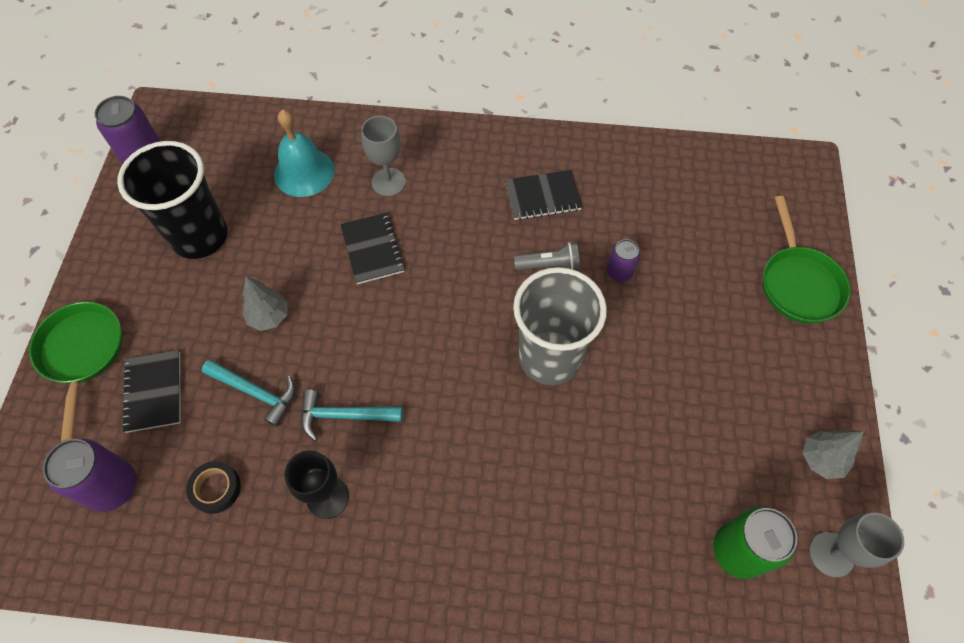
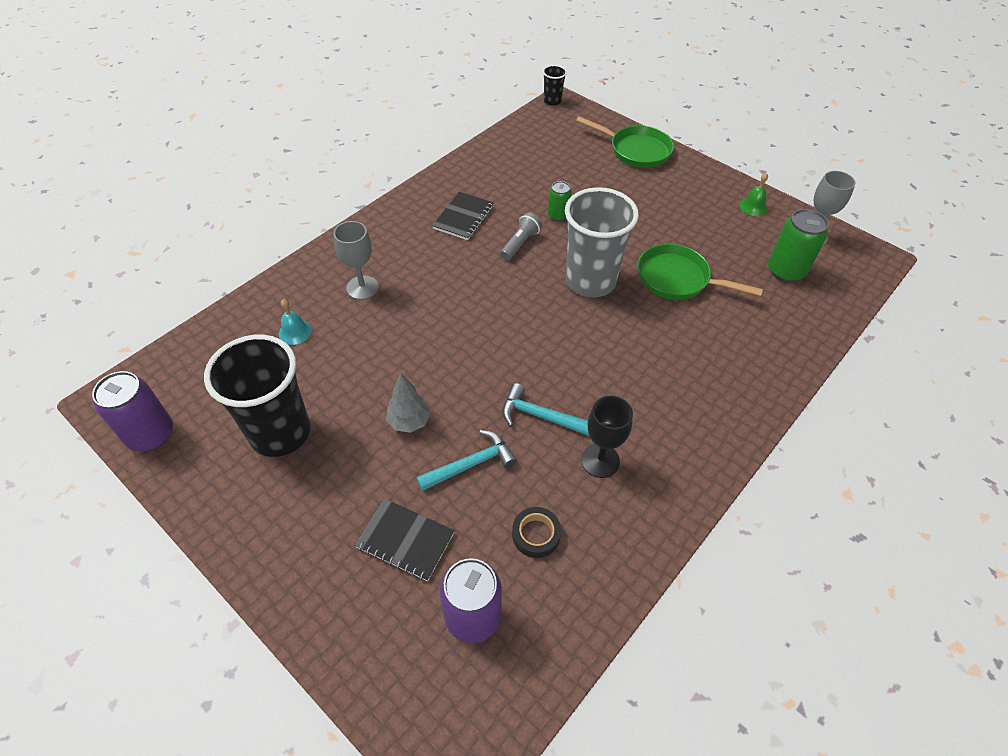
camera: 55 degrees left, 10 degrees down
(82, 354) = (311, 583): green pan -> green pan (677, 279)
(304, 172) = (295, 332): turquoise bell -> turquoise bell, size x0.54
(344, 415) = (540, 416): turquoise hammer -> turquoise hammer turned 75 degrees clockwise
(372, 249) = (412, 327): black notebook -> none
(619, 272) = (558, 215): purple can -> green can
(799, 156) = (552, 101): none -> black cup
(821, 459) = (753, 206): grey tree -> green bell

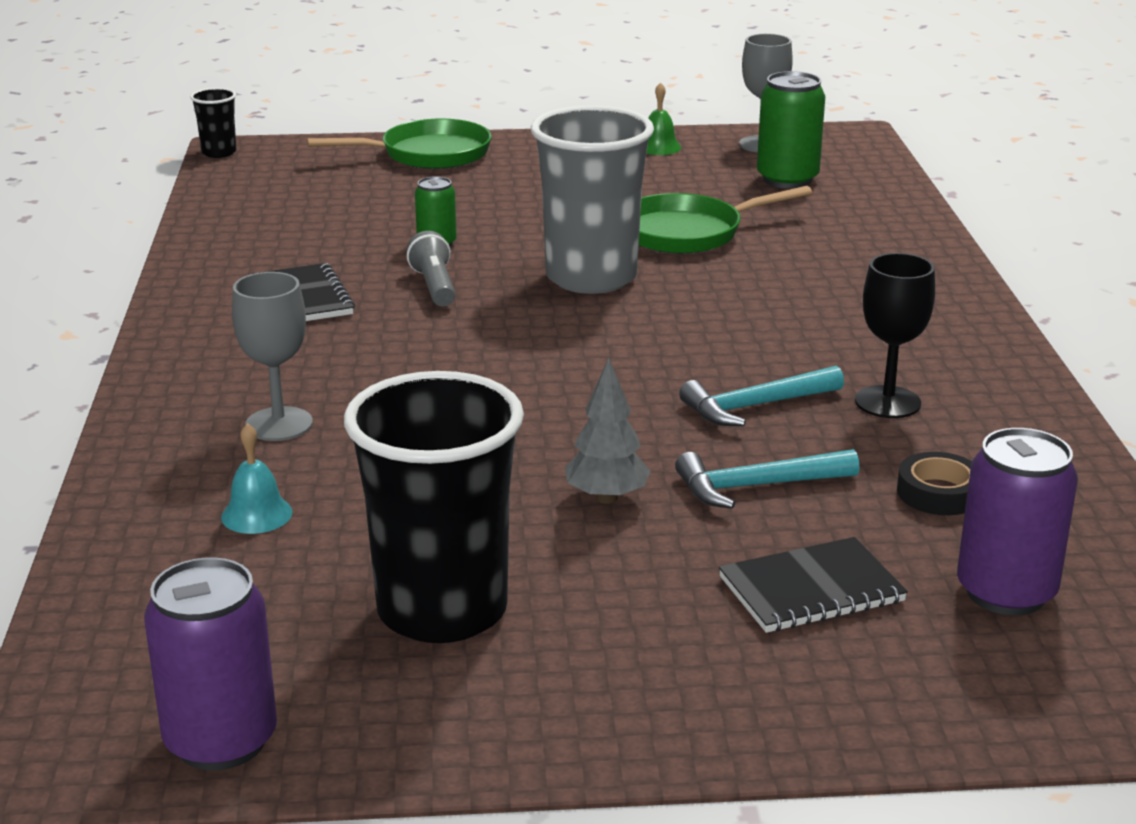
camera: 45 degrees left, 25 degrees down
(471, 464) = (757, 486): turquoise hammer -> turquoise hammer turned 120 degrees counterclockwise

